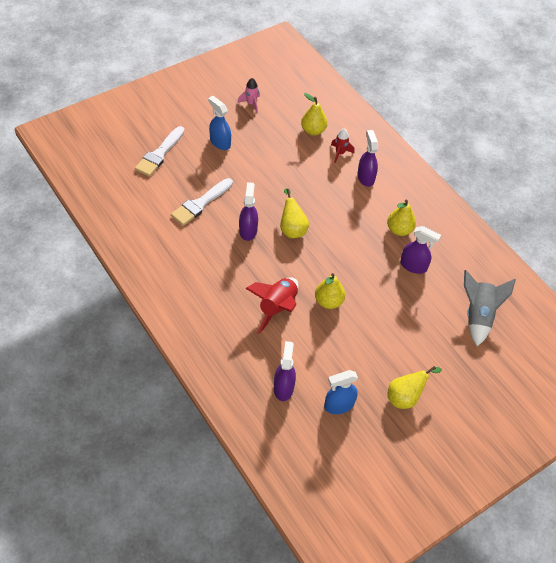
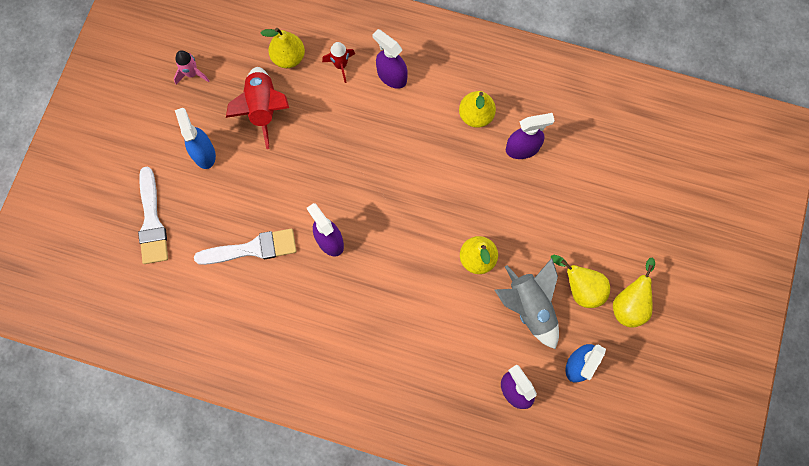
camera: 35 degrees left, 20 degrees up
(200, 204) = (252, 249): white brush -> white brush turned 105 degrees counterclockwise
(220, 142) = (203, 153): blue spray bottle -> blue spray bottle turned 60 degrees clockwise
(277, 308) = (435, 308): red rocket -> red rocket (263, 109)
(292, 229) = (371, 202): yellow pear -> yellow pear (580, 288)
(478, 315) = (624, 157): grey rocket -> grey rocket (529, 307)

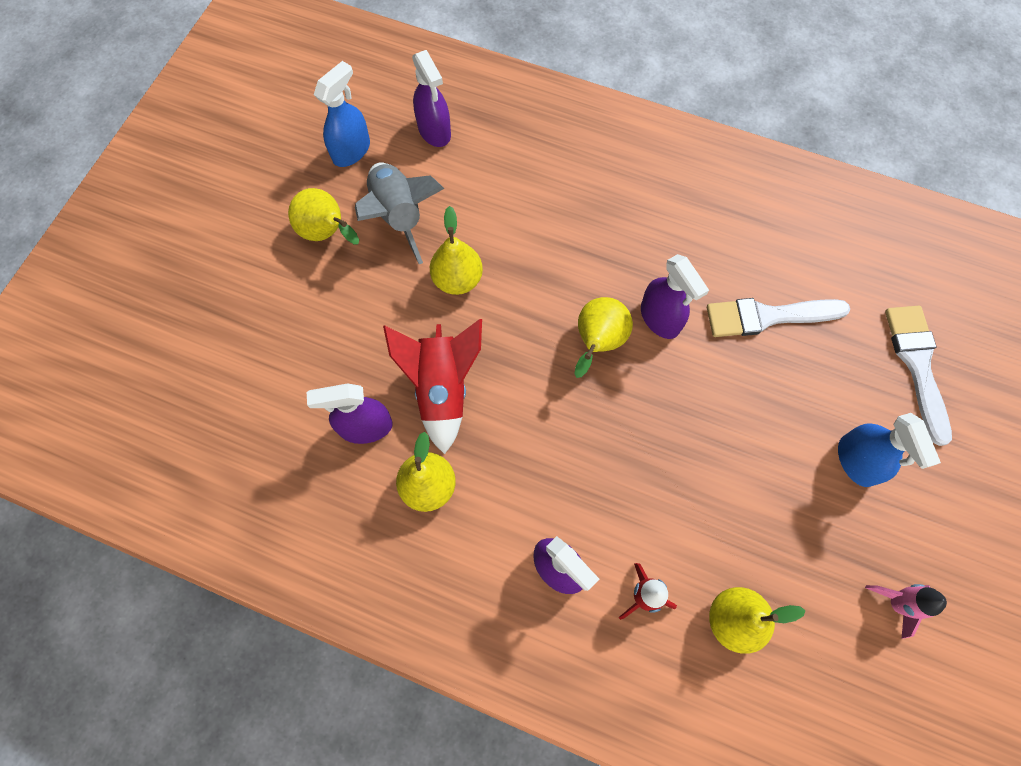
camera: 175 degrees left, 5 degrees down
(263, 109) = (769, 528): red rocket -> red rocket (442, 389)
(629, 304) = (270, 210): yellow pear -> yellow pear (597, 342)

